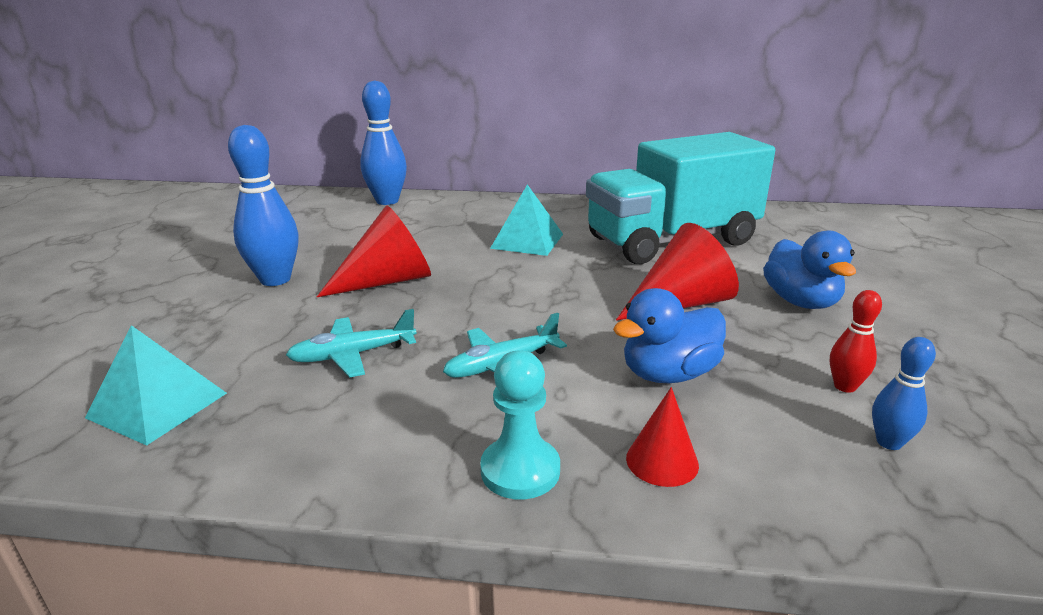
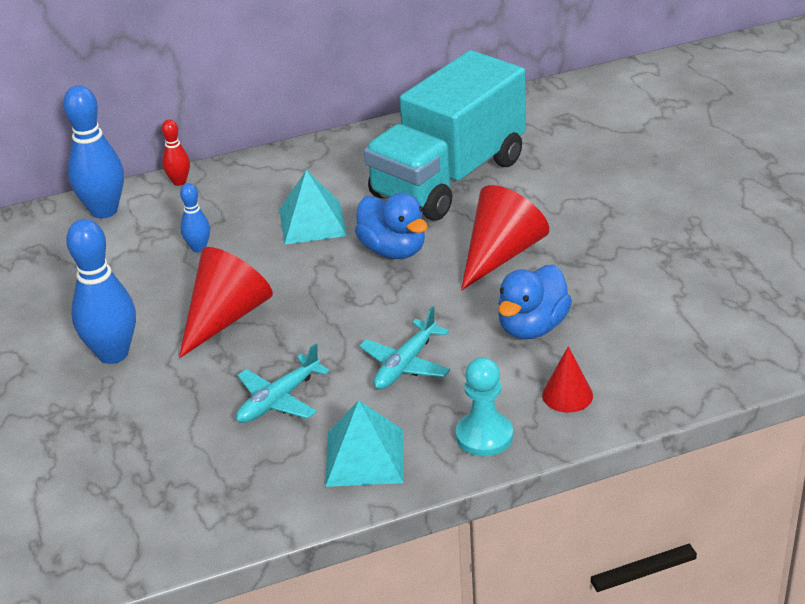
camera: 25 degrees left, 10 degrees up
(157, 405) = (173, 497): turquoise pyramid -> turquoise pyramid (365, 457)
(801, 302) = (592, 219): blue duck -> blue duck (393, 250)
(845, 386) = (654, 293): red bowling pin -> red bowling pin (179, 182)
(889, 442) = (695, 328): blue bowling pin -> blue bowling pin (198, 248)

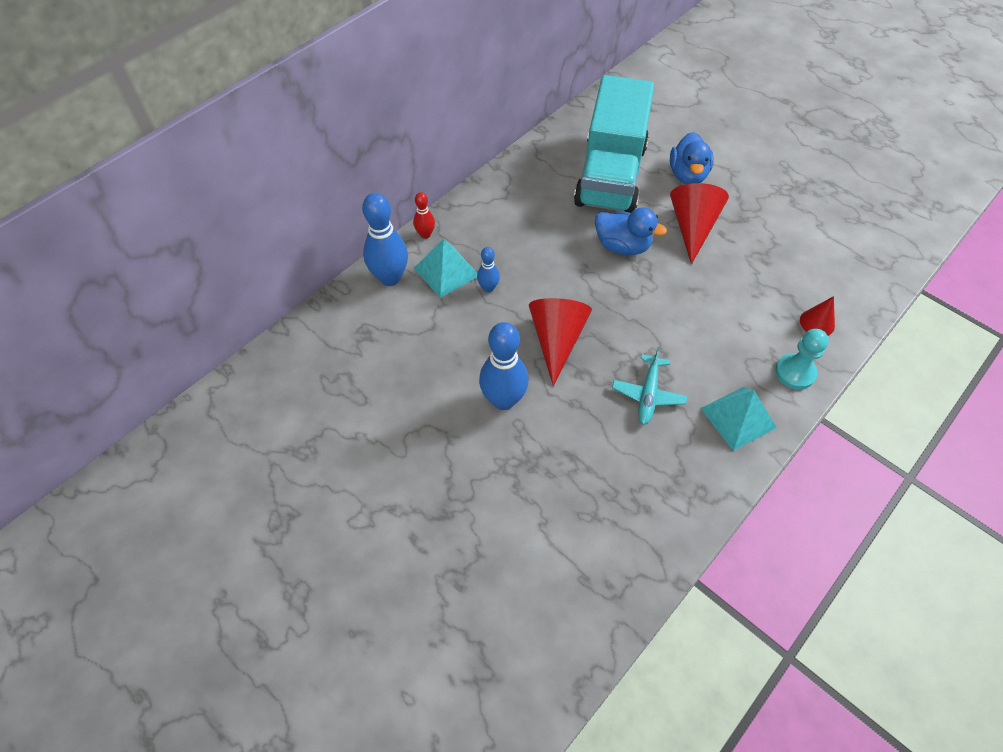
camera: 30 degrees left, 20 degrees up
(312, 222) = (550, 240): turquoise pyramid -> turquoise pyramid (446, 271)
(406, 364) = (704, 335): turquoise plane -> none
(532, 327) = (756, 278): blue duck -> blue duck (687, 175)

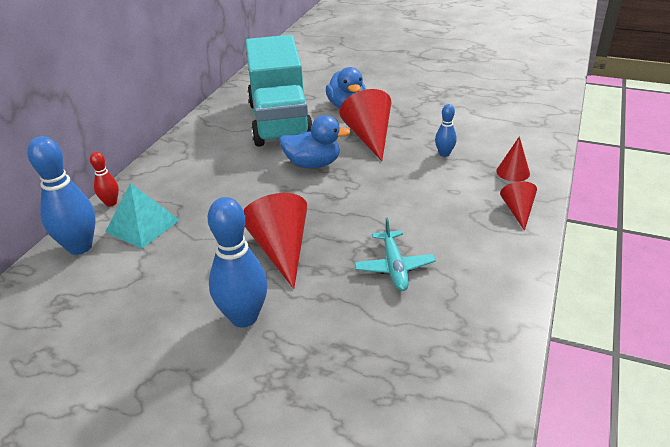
camera: 20 degrees left, 20 degrees down
(488, 288) = (192, 227): blue bowling pin -> blue bowling pin (444, 154)
(738, 418) = (490, 259): turquoise pyramid -> none
(795, 372) = (518, 211): turquoise pawn -> red cone

